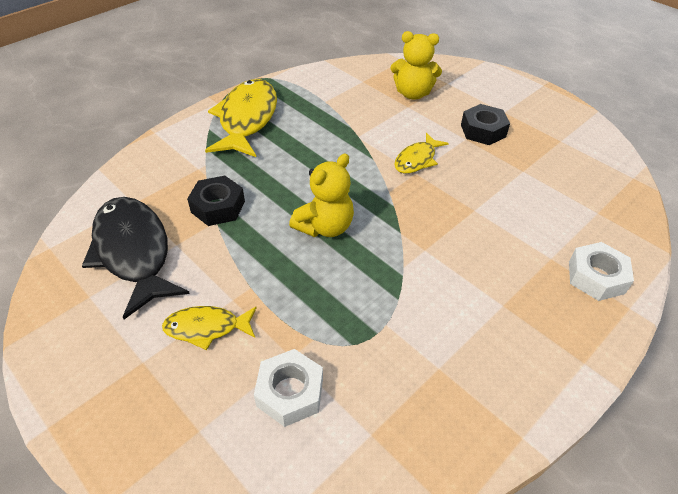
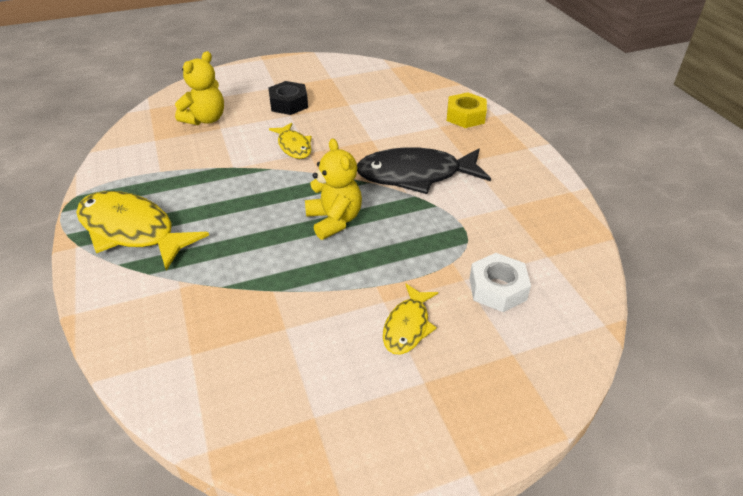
camera: 65 degrees left, 5 degrees down
(134, 252) = (273, 366): black fish -> black fish (416, 175)
(218, 207) = (254, 284): black nut -> none
(596, 277) = (465, 116): white nut -> yellow nut

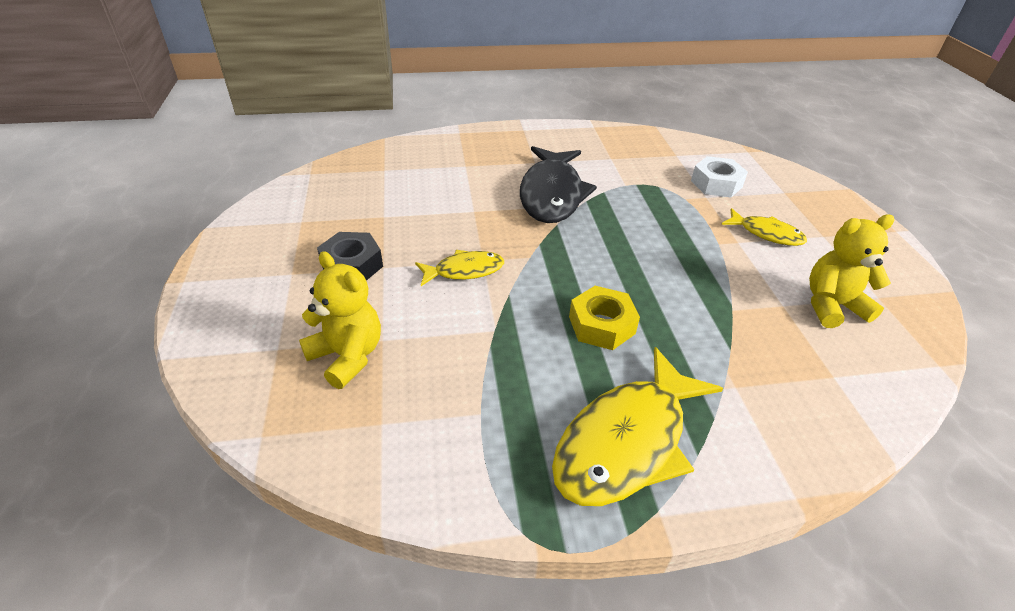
camera: 80 degrees left, 0 degrees up
(334, 220) = (621, 256): yellow teddy bear -> yellow teddy bear (832, 306)
(465, 116) = (454, 148): yellow nut -> yellow nut (602, 325)

